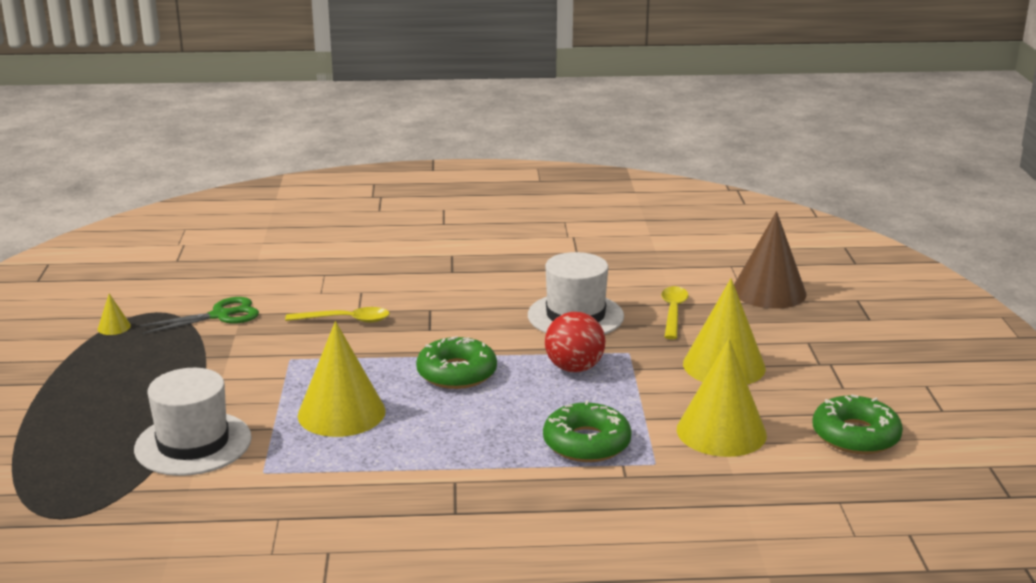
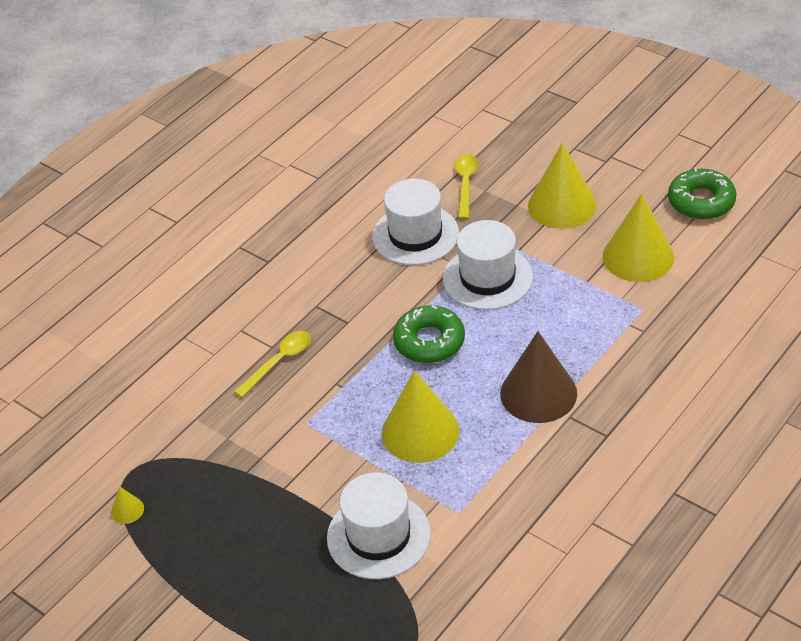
camera: 45 degrees left, 20 degrees up
(221, 315) = (184, 433): green scissors -> none
(574, 368) = (487, 278): red ball -> white hat
(586, 443) = (588, 327): green donut -> none
(673, 312) = (465, 184): yellow spoon -> yellow spoon turned 45 degrees clockwise
(769, 291) = (490, 122): brown cone -> brown cone (538, 393)

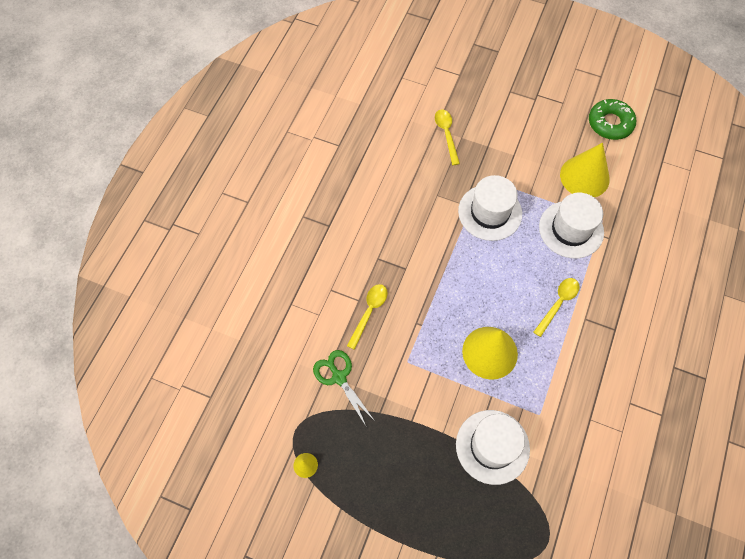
camera: 20 degrees left, 20 degrees up
(210, 424) = (338, 377): none -> green scissors
(415, 235) = (427, 184): white hat -> white hat (571, 229)
(429, 341) = (469, 274): green donut -> none
(538, 393) = (558, 303): brown cone -> yellow spoon
(562, 205) = (519, 141): yellow cone -> none

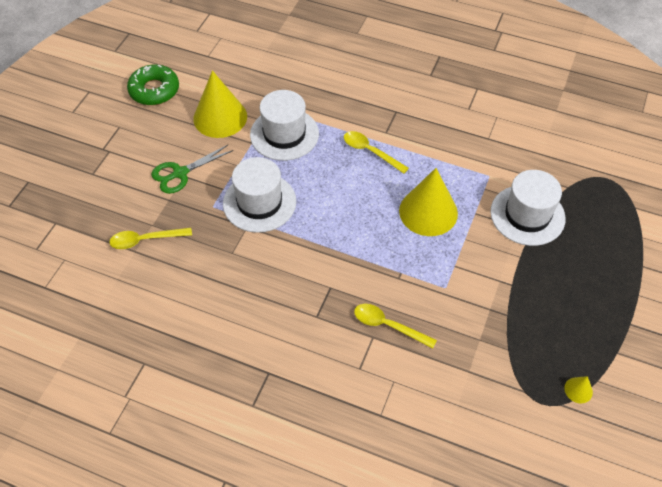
camera: 90 degrees left, 10 degrees down
(338, 377) = (471, 357): green scissors -> green scissors (180, 173)

